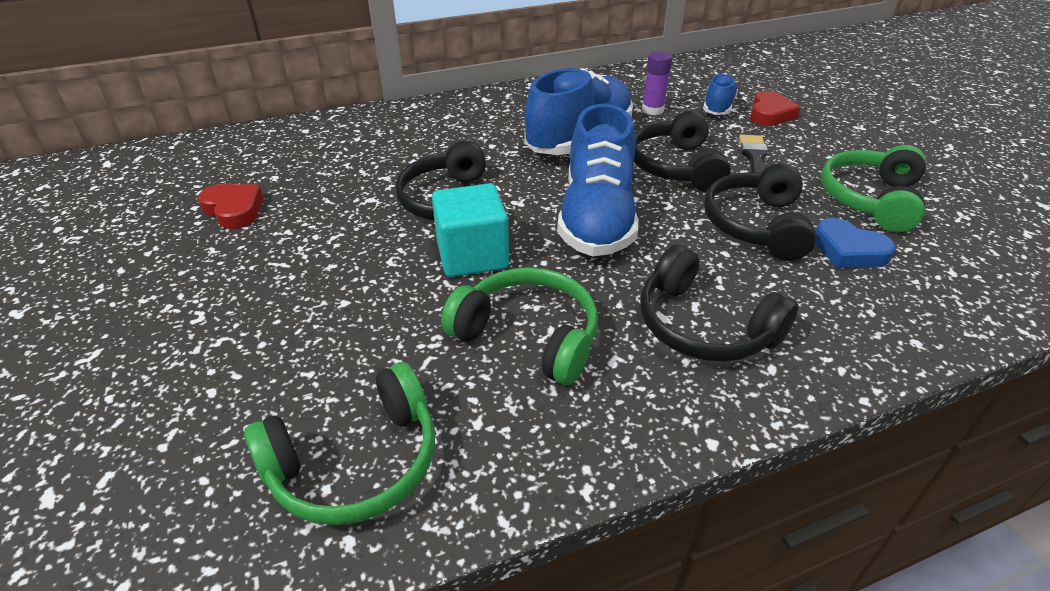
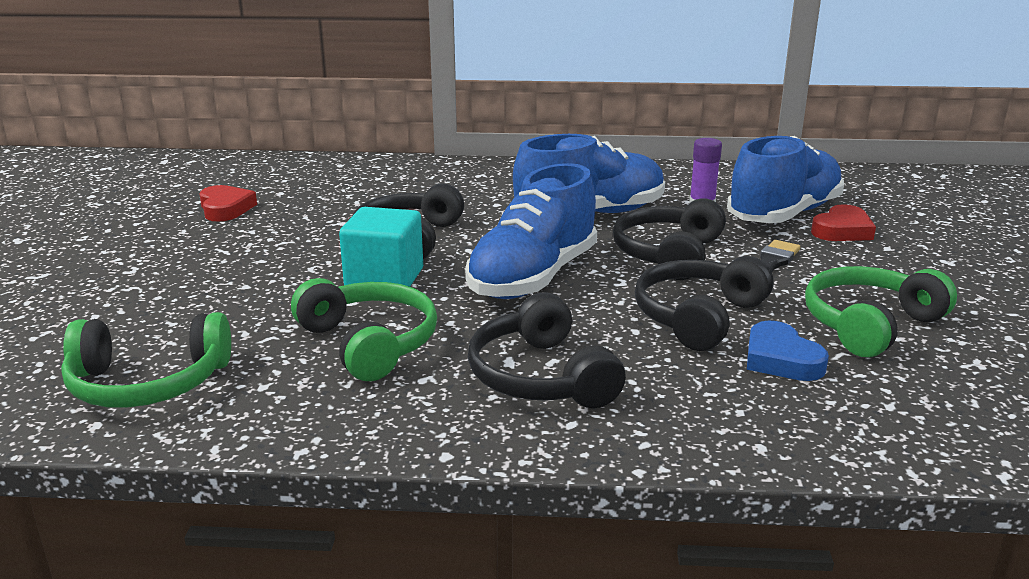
camera: 25 degrees right, 15 degrees down
(718, 107) = (784, 214): blue shoe -> blue shoe, size x1.90

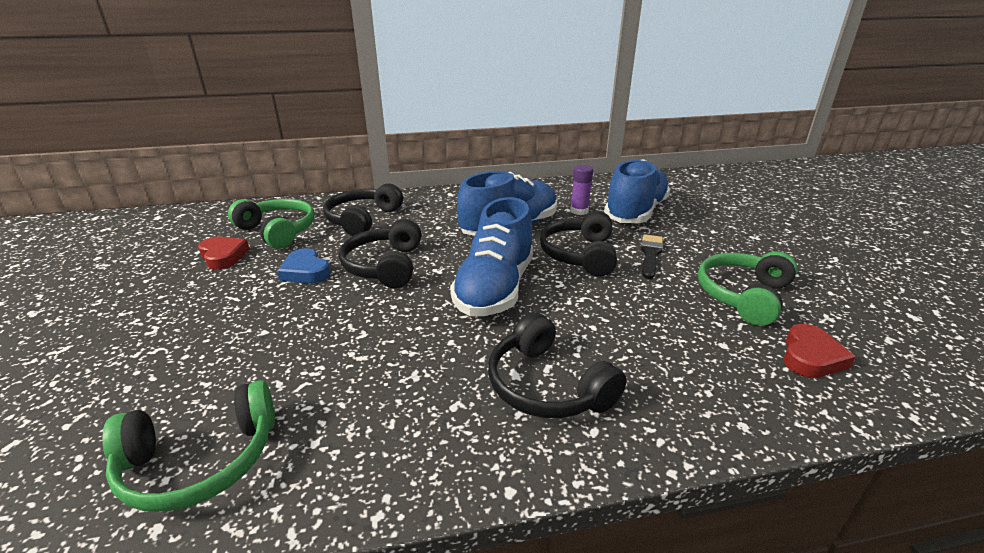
camera: 15 degrees left, 5 degrees up
(369, 343) = (393, 375): green headphones -> green headphones (278, 231)
(384, 279) = (380, 307): turquoise cube -> none
(698, 317) = (630, 307): black headphones -> black headphones (362, 219)
(781, 359) = (706, 336): blue heart -> blue heart (305, 271)
(842, 230) = (678, 221): red heart -> red heart (810, 357)

